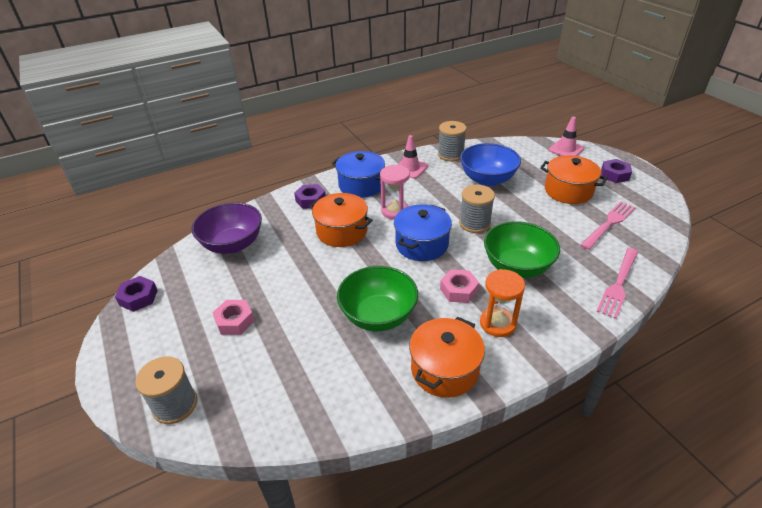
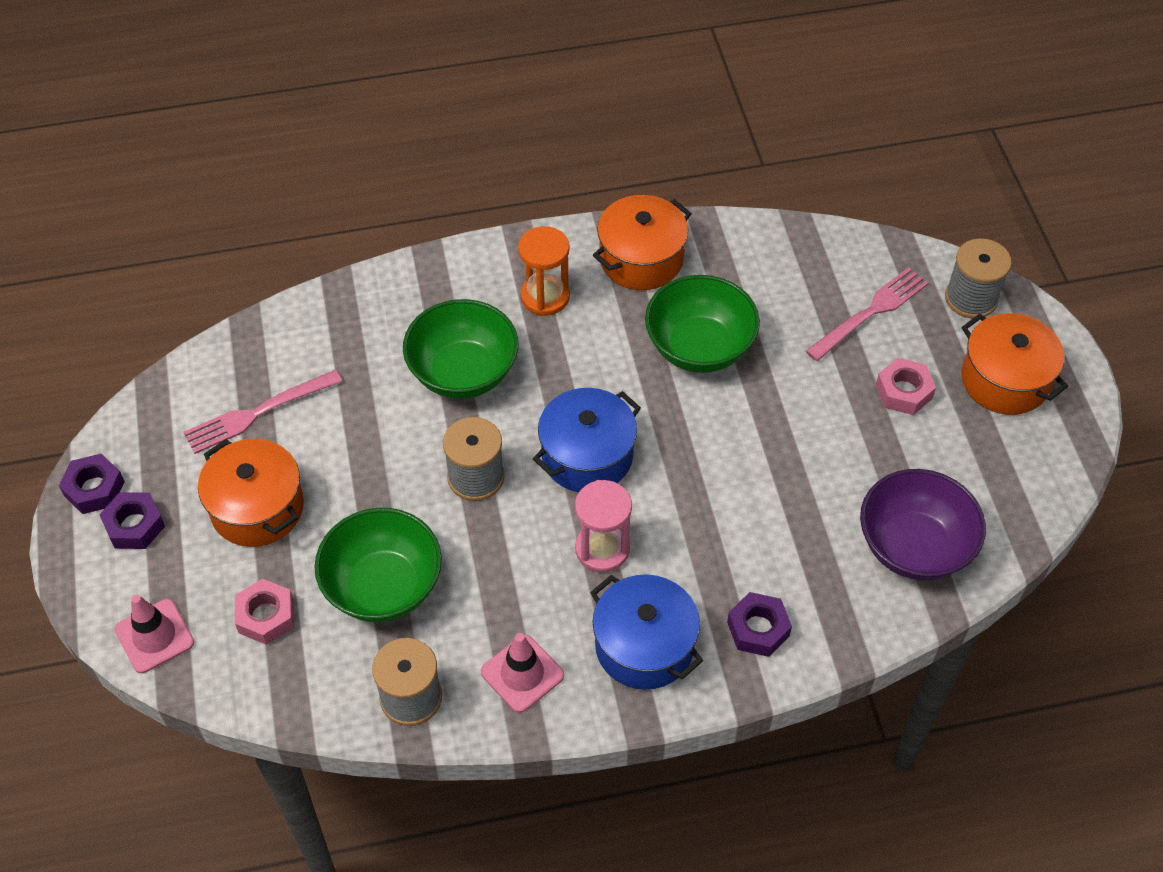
camera: 165 degrees left, 15 degrees up
(138, 297) = (1058, 472): purple nut -> purple nut (94, 489)
(342, 231) = (714, 524): orange pot -> orange pot (1005, 380)
(458, 290) = (570, 357): pink nut -> pink nut (266, 616)
(487, 179) = (383, 587): blue bowl -> green bowl
(618, 284) = (344, 307): pink fork -> pink fork (871, 312)

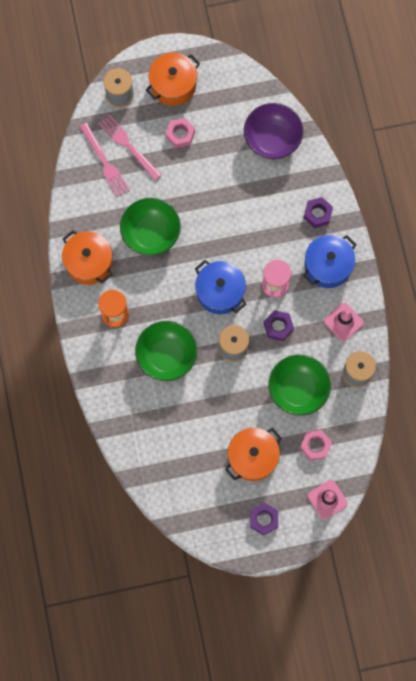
camera: 90 degrees left, 20 degrees up
(94, 489) = (241, 544): purple nut -> purple nut (278, 326)
(257, 413) = (193, 464): pink fork -> pink fork (105, 162)

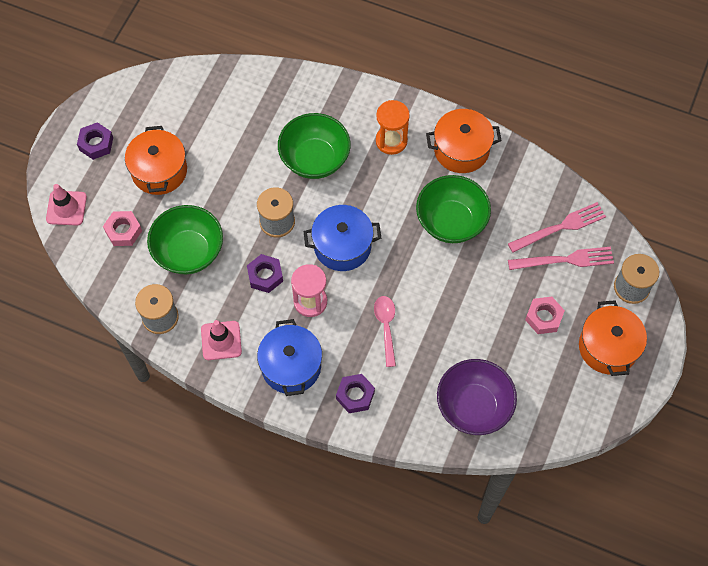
camera: 125 degrees right, 10 degrees down
(105, 162) = (560, 227): pink fork -> pink fork turned 150 degrees clockwise
(258, 226) = (386, 327): none -> pink spoon

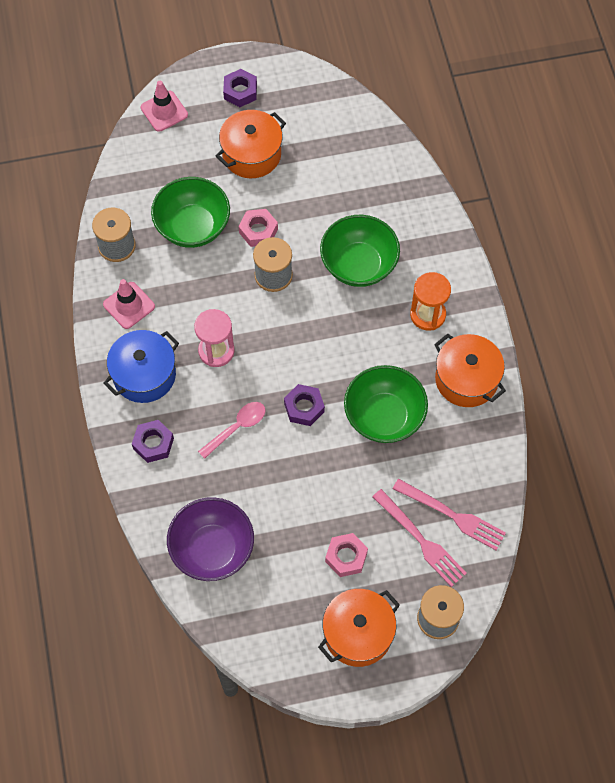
camera: 55 degrees right, 0 degrees up
(123, 231) = (175, 166): pink nut -> pink nut (258, 231)
(265, 276) = (214, 300): purple nut -> purple nut (304, 407)
(342, 246) = (290, 342): blue pot -> none

